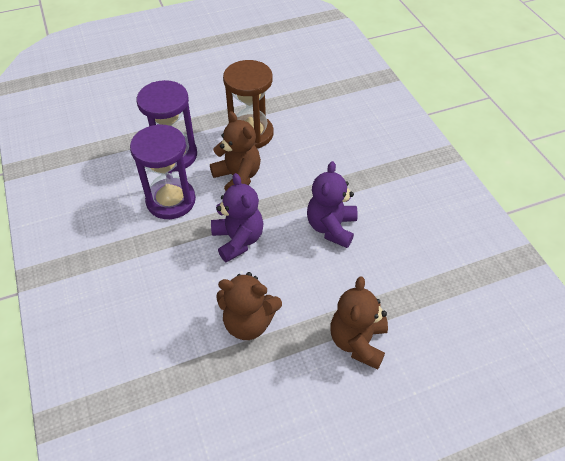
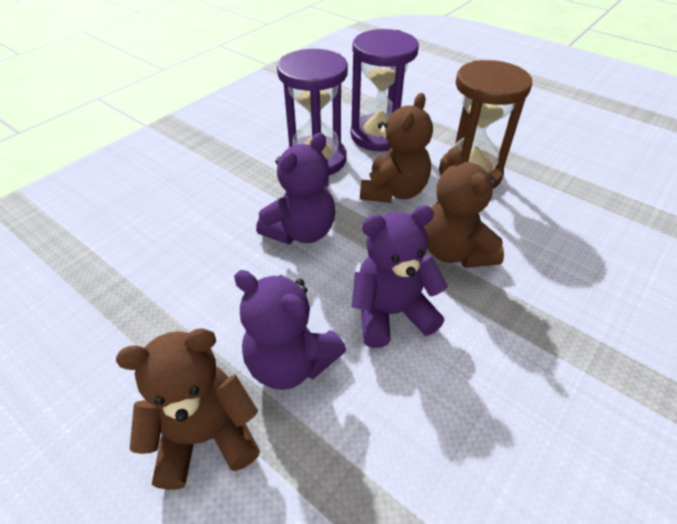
camera: 60 degrees right, 5 degrees down
(248, 322) = (183, 294): brown teddy bear -> brown teddy bear (455, 252)
(335, 287) = (290, 363): none -> purple teddy bear

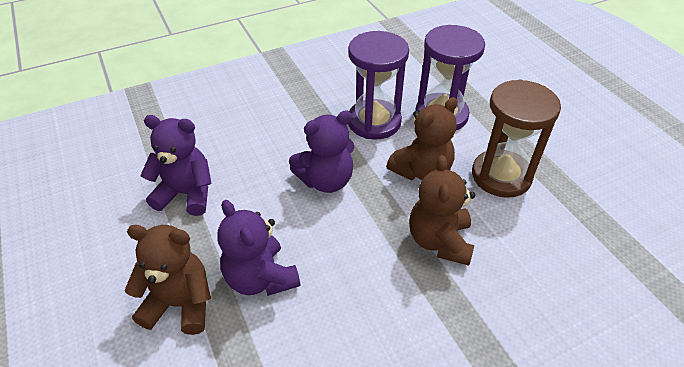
camera: 25 degrees right, 0 degrees up
(391, 313) = (355, 271): purple teddy bear -> purple teddy bear (186, 194)

